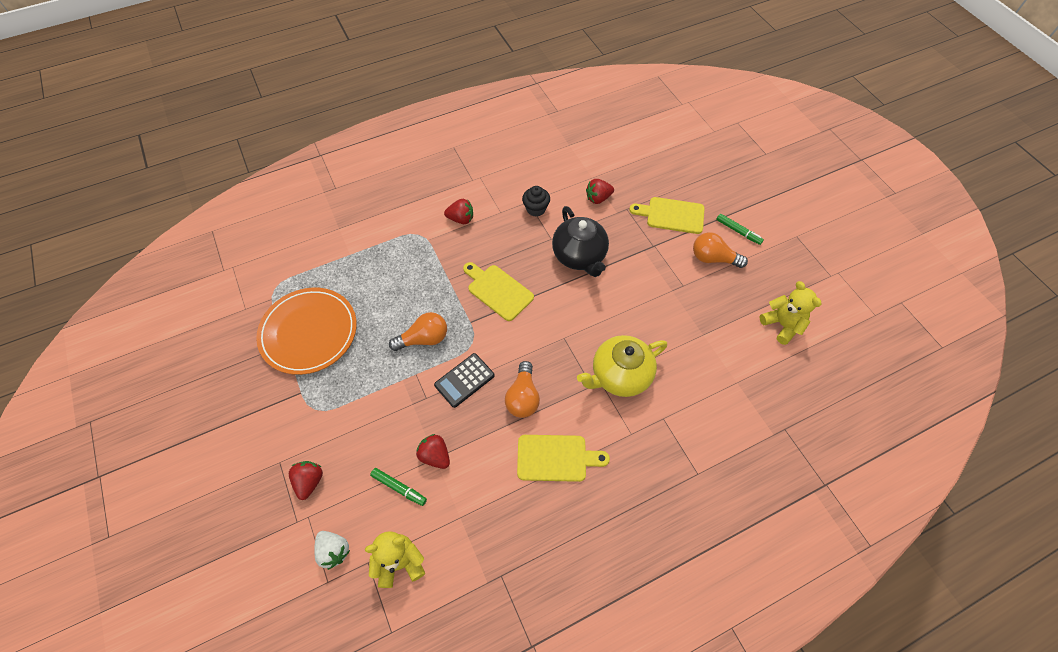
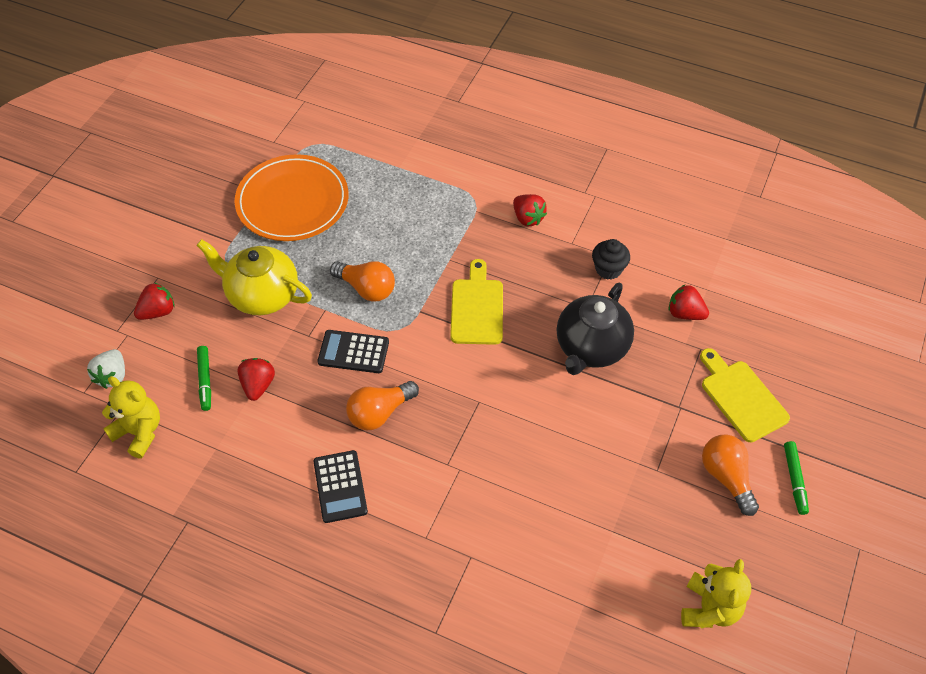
camera: 50 degrees right, 5 degrees down
(556, 458) = (340, 486): yellow cutting board -> black calculator
(619, 375) = (483, 482): yellow teapot -> yellow teapot (262, 295)

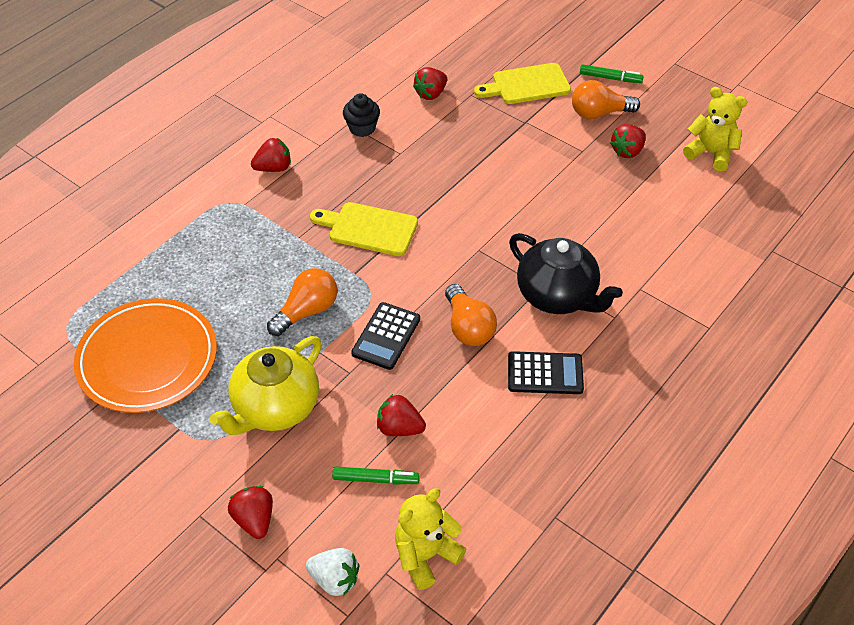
camera: 75 degrees left, 5 degrees down
(591, 348) = (445, 160): black teapot -> black teapot (557, 296)
(675, 516) = (627, 151): none -> red strawberry

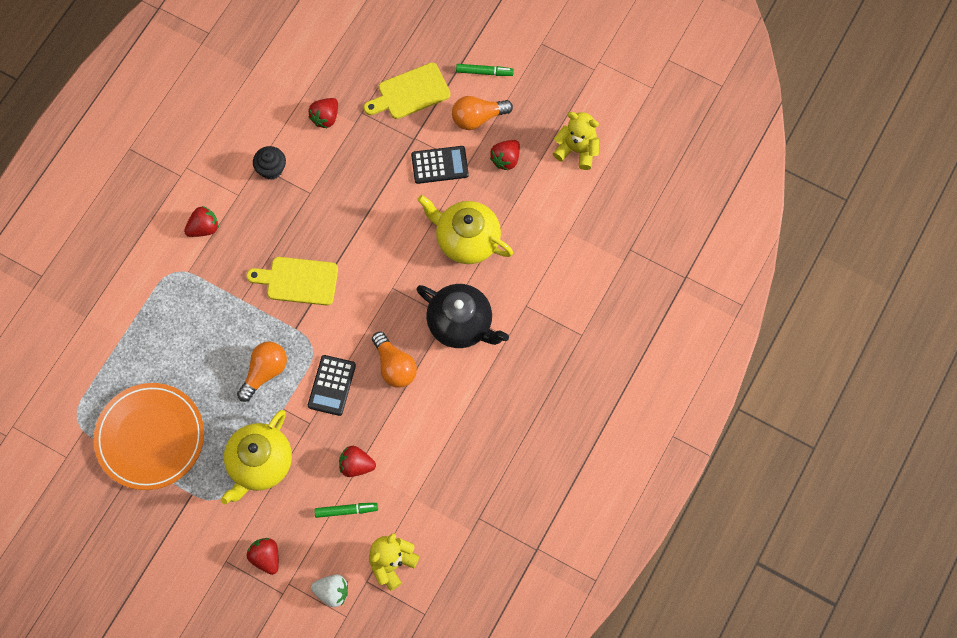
camera: 10 degrees left, 20 degrees up
(545, 374) = (459, 399): black calculator -> black calculator (439, 165)
(574, 216) = (466, 240): none -> yellow teapot

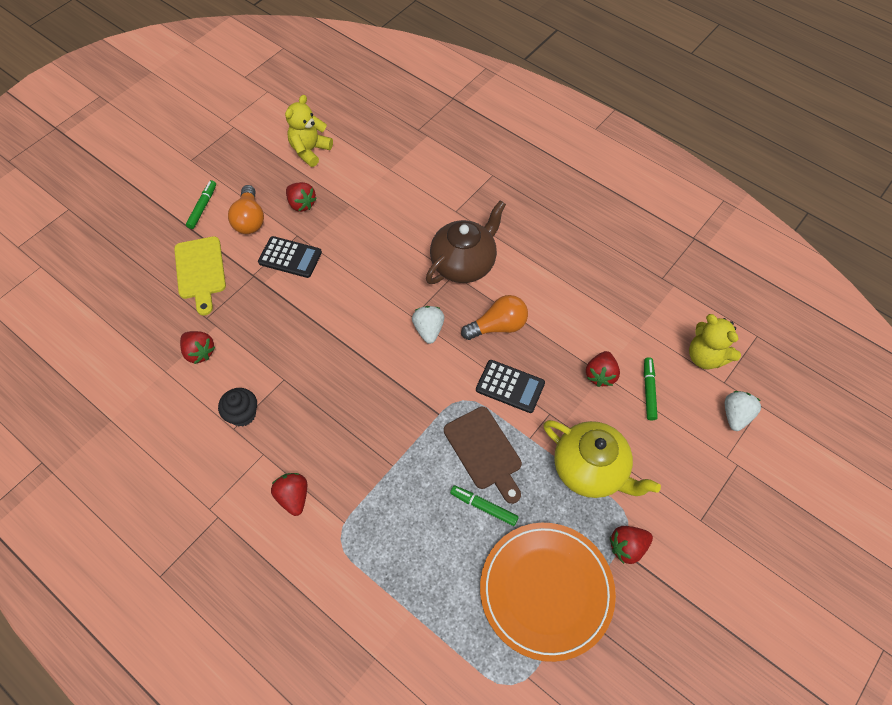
camera: 80 degrees left, 10 degrees down
(214, 379) = (484, 507): none -> green marker
(265, 372) = (484, 451): orange light bulb -> brown cutting board
(266, 557) = (697, 476): red strawberry -> red strawberry (627, 547)
(298, 280) = (384, 404): yellow cutting board -> none
(380, 304) = (428, 330): none -> white strawberry
(439, 165) = (290, 257): black calculator -> black calculator turned 105 degrees clockwise
(461, 324) = (464, 264): black teapot -> brown teapot
(466, 240) = (376, 247): yellow teapot -> none

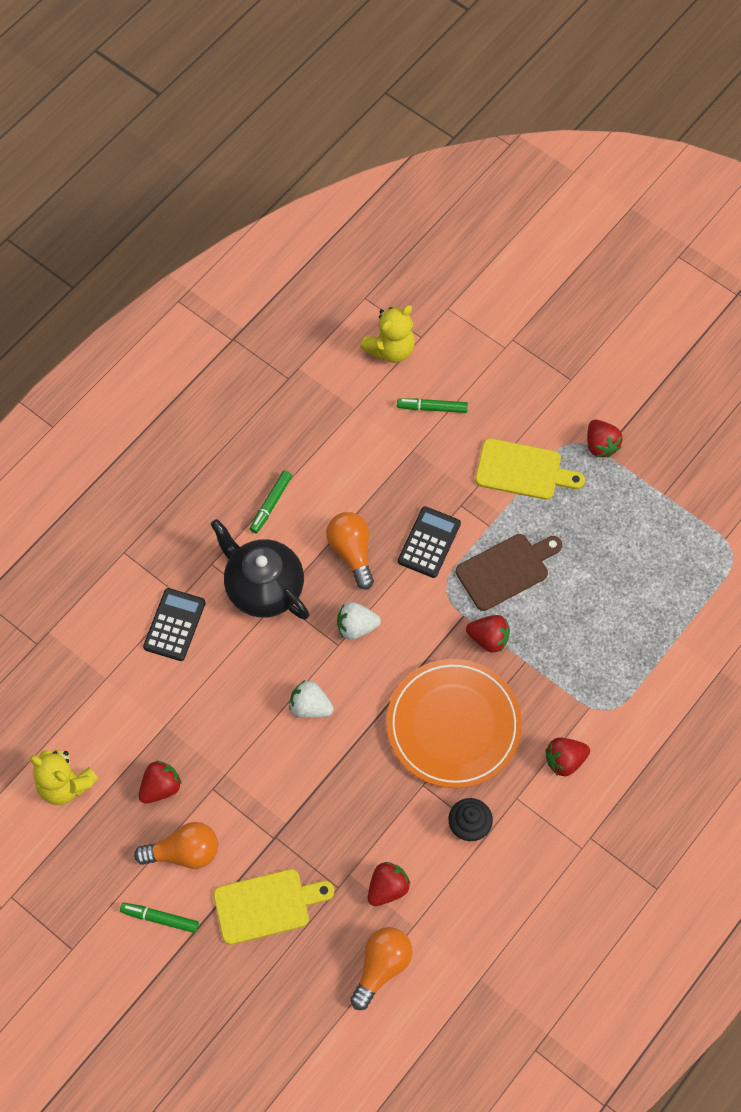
camera: 90 degrees left, 5 degrees up
(136, 348) = (381, 967): none -> orange light bulb
(290, 257) = (248, 794): black calculator -> black calculator (174, 625)
(464, 264) = (263, 587): brown teapot -> black teapot
(484, 507) = (567, 572): green marker -> green marker (271, 504)
(546, 591) = (647, 519): orange plate -> orange plate (453, 725)
(590, 470) = (523, 470): yellow teapot -> yellow cutting board
(600, 375) = (414, 452): red strawberry -> red strawberry (488, 638)
(736, 415) = (459, 332): white strawberry -> white strawberry (310, 707)

